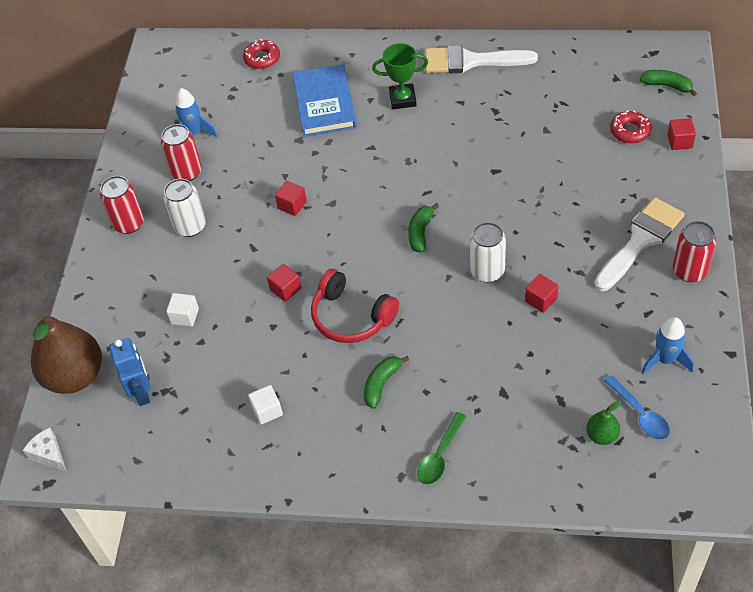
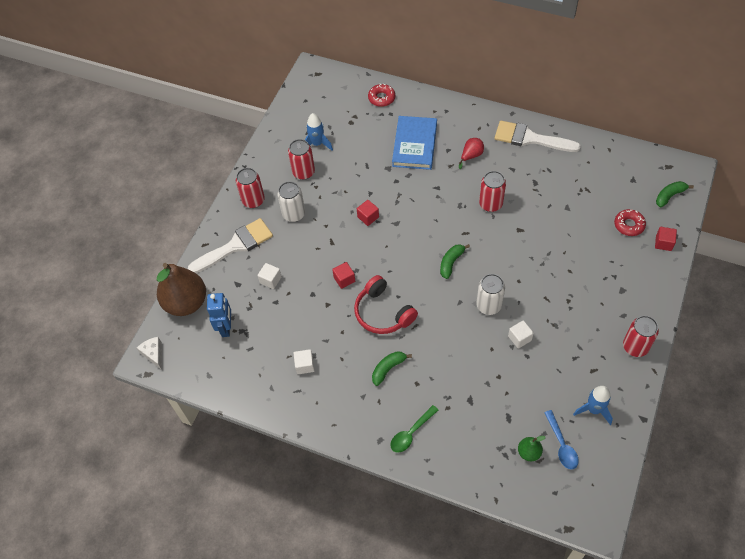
camera: 15 degrees right, 5 degrees up
(402, 99) = (471, 156): green trophy -> red pear
(447, 150) = (490, 204): none -> red can
(541, 300) = (519, 338): red cube -> white cube
(640, 240) = (607, 313): white brush -> white brush (236, 245)
(667, 86) = (669, 196): green banana -> green banana turned 75 degrees counterclockwise

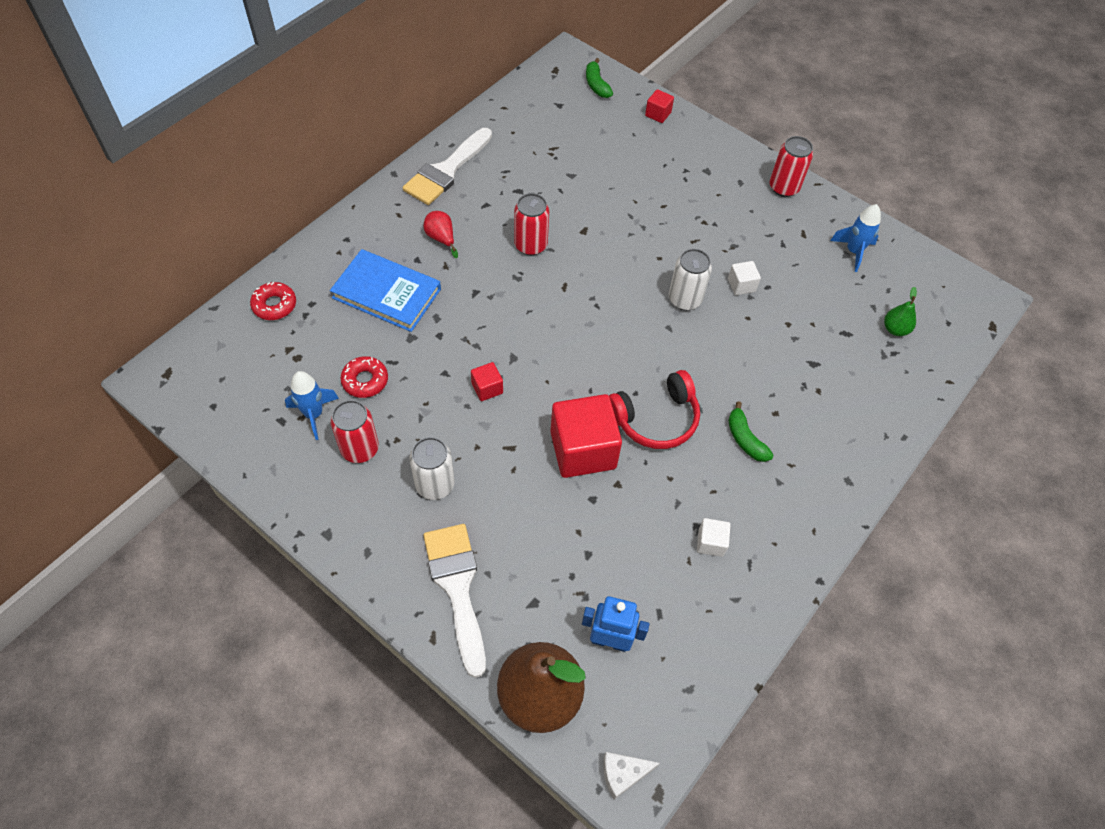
camera: 80 degrees left, 0 degrees up
(253, 200) = (378, 537): red can -> none
(270, 280) = (545, 551): white cube -> none
(344, 279) = (583, 450): red cube -> red cube, size x2.20
(411, 433) = (846, 442): green spoon -> none
(451, 263) = (605, 317): green banana -> none
(561, 445) = (891, 296): blue spoon -> none
(629, 225) = (621, 132): red donut -> red donut (365, 380)

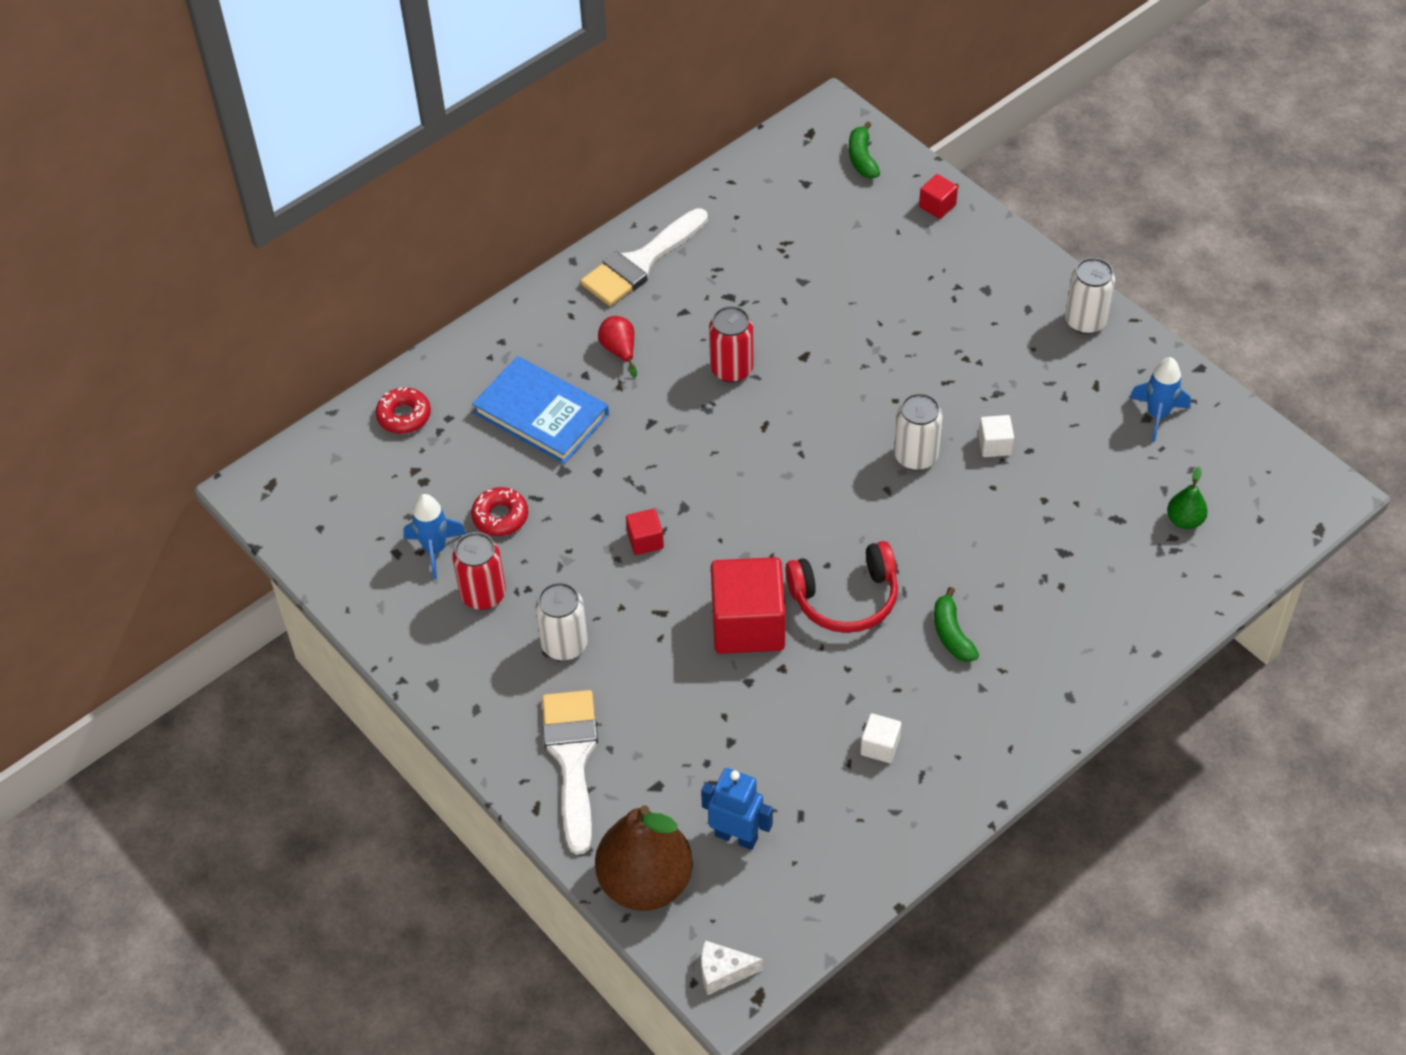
camera: 15 degrees right, 5 degrees down
(783, 187) = (1085, 321): red can -> white can

